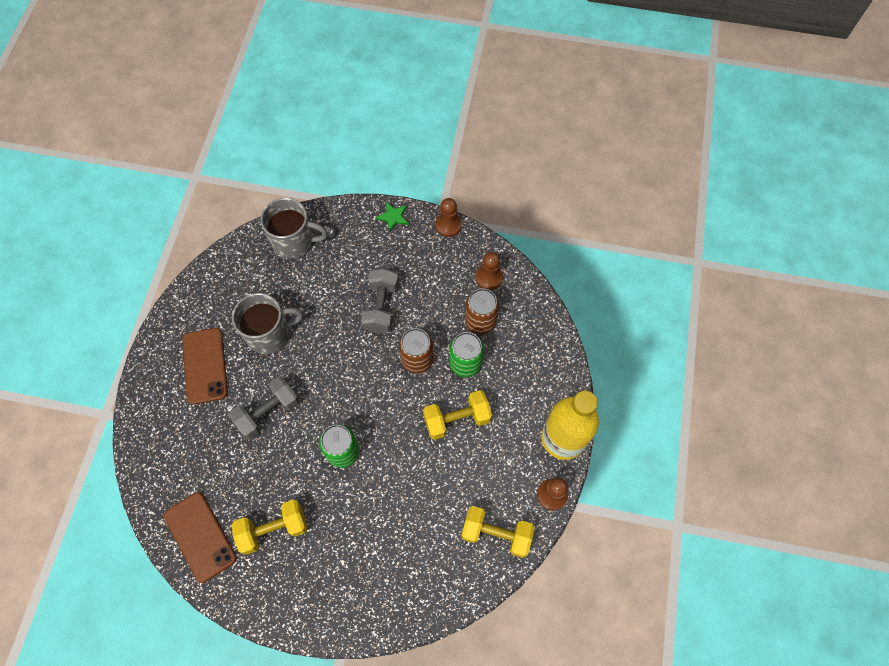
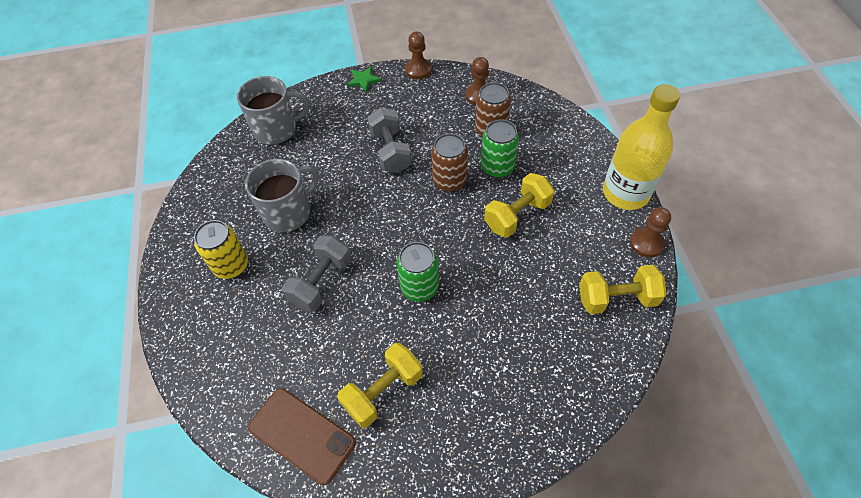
camera: 20 degrees left, 10 degrees down
(205, 366) = (231, 265): brown phone -> yellow can

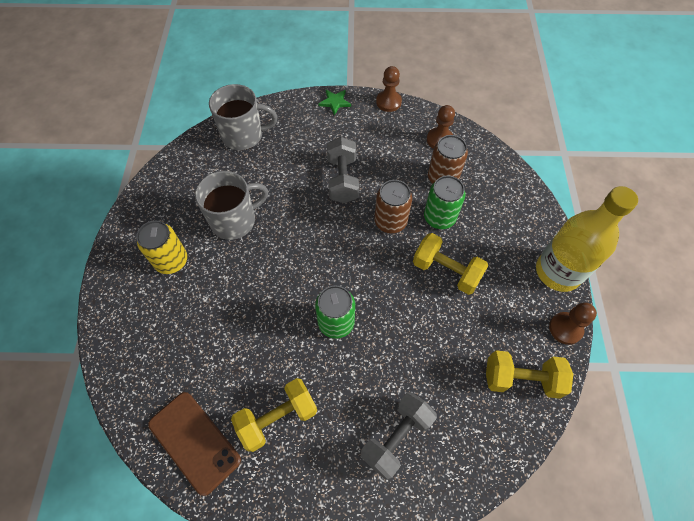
camera: 10 degrees right, 5 degrees up
(321, 282) = (248, 296): grey dumbbell -> grey dumbbell (396, 438)
(517, 215) = (446, 271): yellow dumbbell -> yellow dumbbell turned 60 degrees clockwise

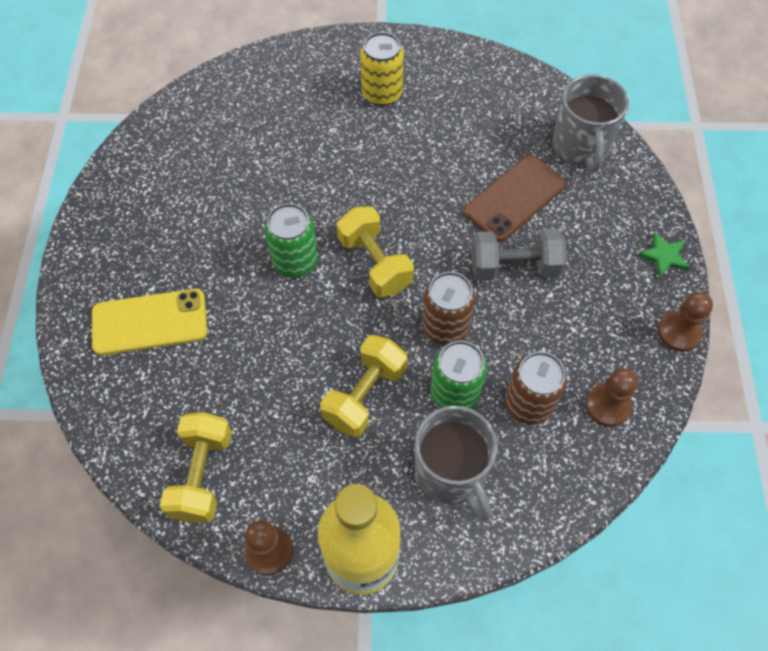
camera: 90 degrees right, 0 degrees up
(194, 442) = (173, 137): brown phone -> brown phone (514, 198)
(235, 220) = (440, 148): grey mug -> grey mug (451, 473)
(277, 418) = (187, 207): yellow dumbbell -> yellow dumbbell (374, 263)
(396, 438) = (150, 322): grey dumbbell -> yellow phone

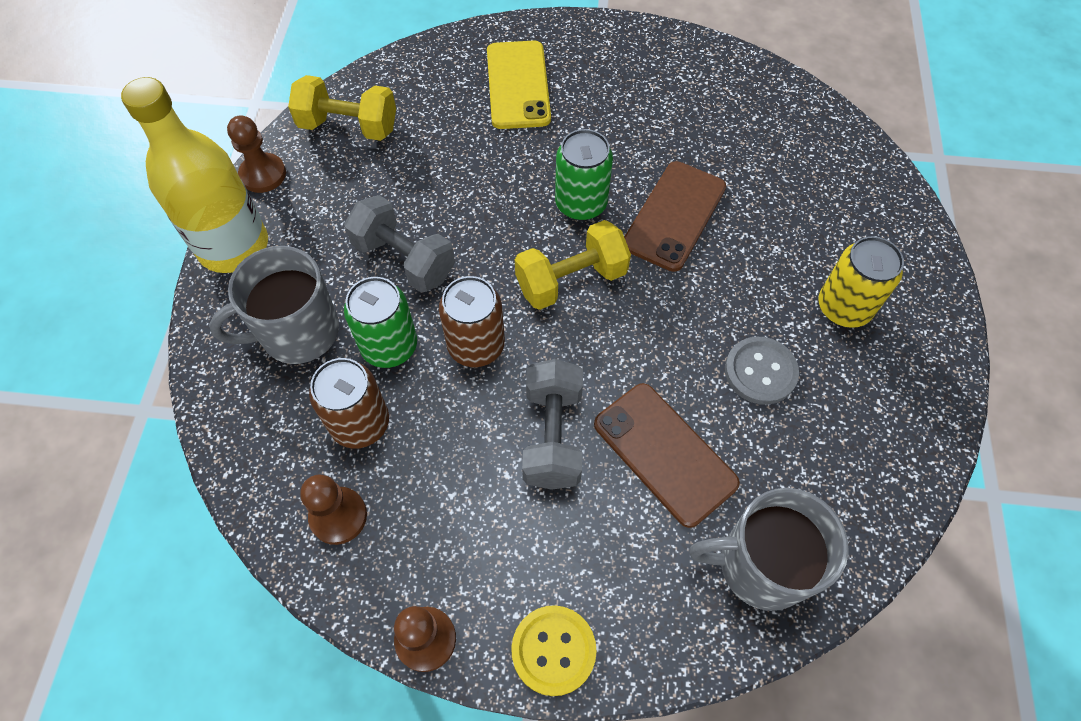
camera: 95 degrees right, 0 degrees up
(304, 194) = (674, 216): none -> brown phone
(365, 395) = (404, 259): yellow dumbbell -> grey dumbbell
(441, 142) = (760, 372): none -> grey button
(664, 256) = (553, 650): green star -> yellow button

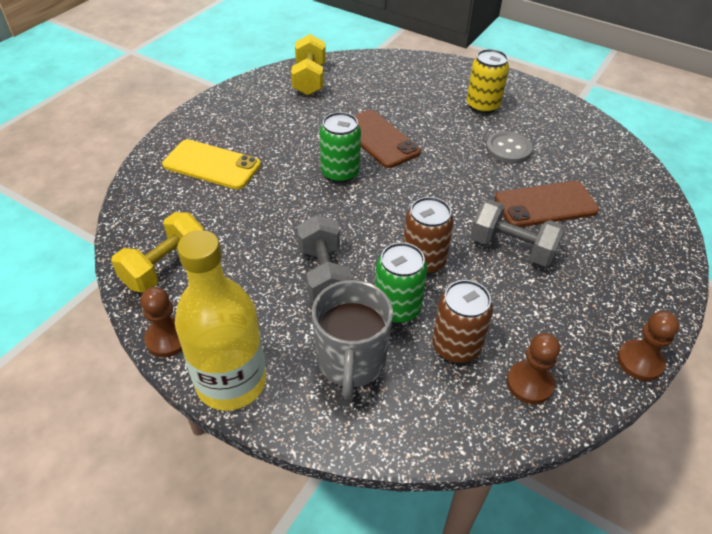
camera: 65 degrees left, 15 degrees down
(404, 259) = (324, 275): grey dumbbell -> grey dumbbell turned 75 degrees counterclockwise
(553, 650) = (661, 299): yellow button -> none
(571, 280) = (398, 198): yellow dumbbell -> yellow dumbbell (309, 79)
(760, 565) = (629, 195): grey mug -> none

